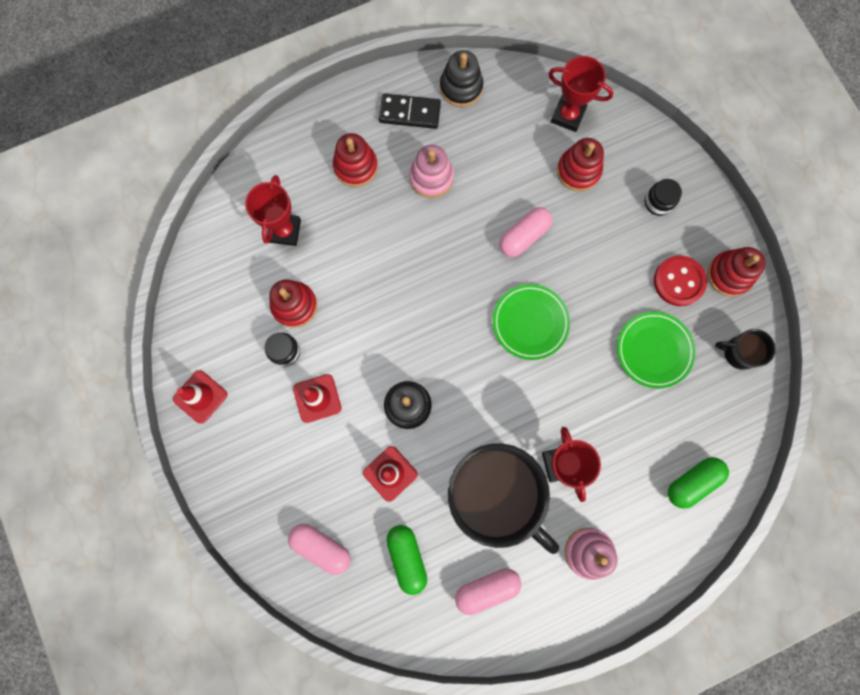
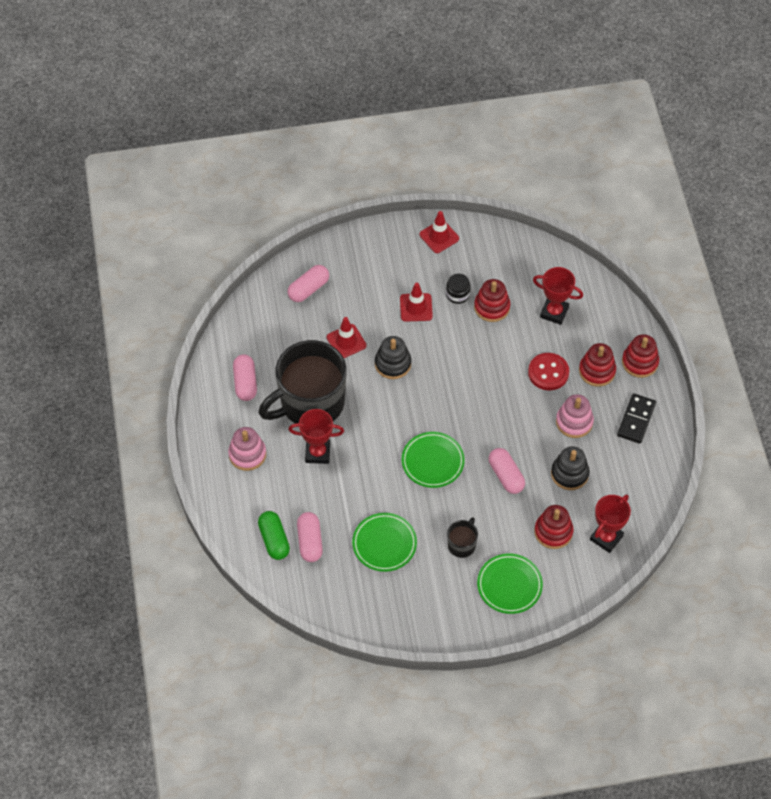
camera: 105 degrees right, 20 degrees down
(407, 557) = (284, 339): green capsule -> none
(461, 87) = (651, 463): black stacking toy -> black stacking toy (569, 474)
(658, 202) = (509, 585): black jar -> green plate
(678, 281) = (436, 580): red button -> red button (548, 372)
(680, 438) = (310, 542): none -> pink capsule
(729, 274) = (431, 620): red stacking toy -> red stacking toy (640, 362)
(738, 353) = (364, 606): black mug -> black mug (462, 544)

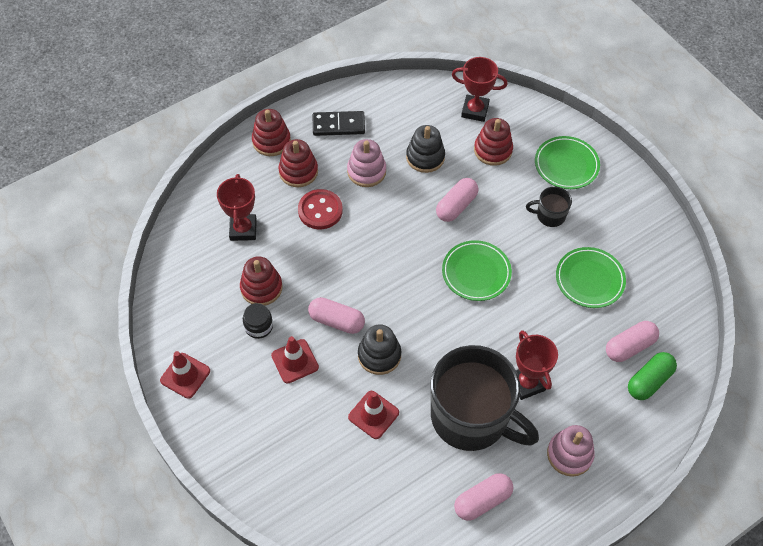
camera: 115 degrees left, 0 degrees up
(308, 289) = (320, 488): pink capsule -> pink capsule (336, 321)

